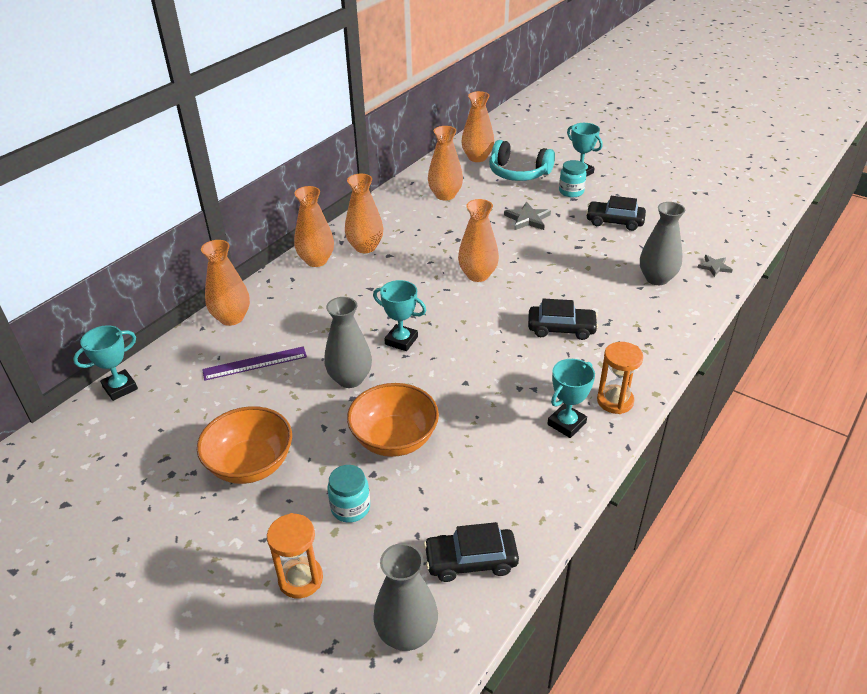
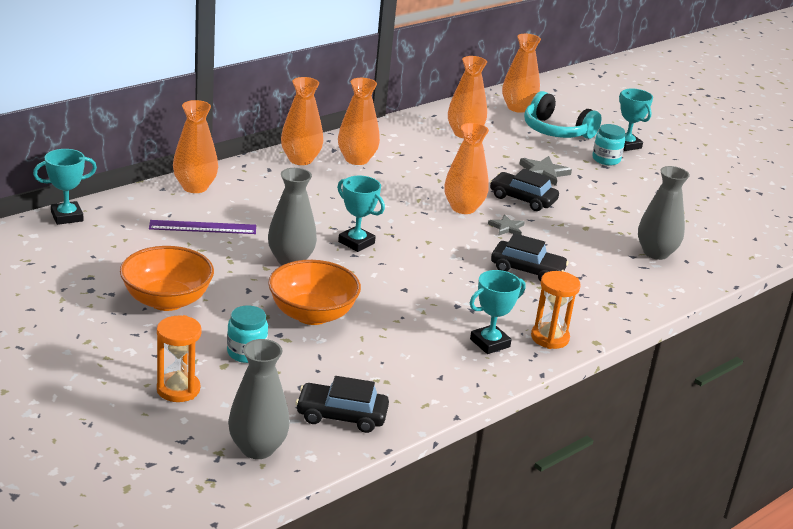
camera: 10 degrees right, 10 degrees down
(614, 221) = (639, 195): black car -> black car (522, 199)
(714, 267) = (726, 257): grey star -> grey star (506, 227)

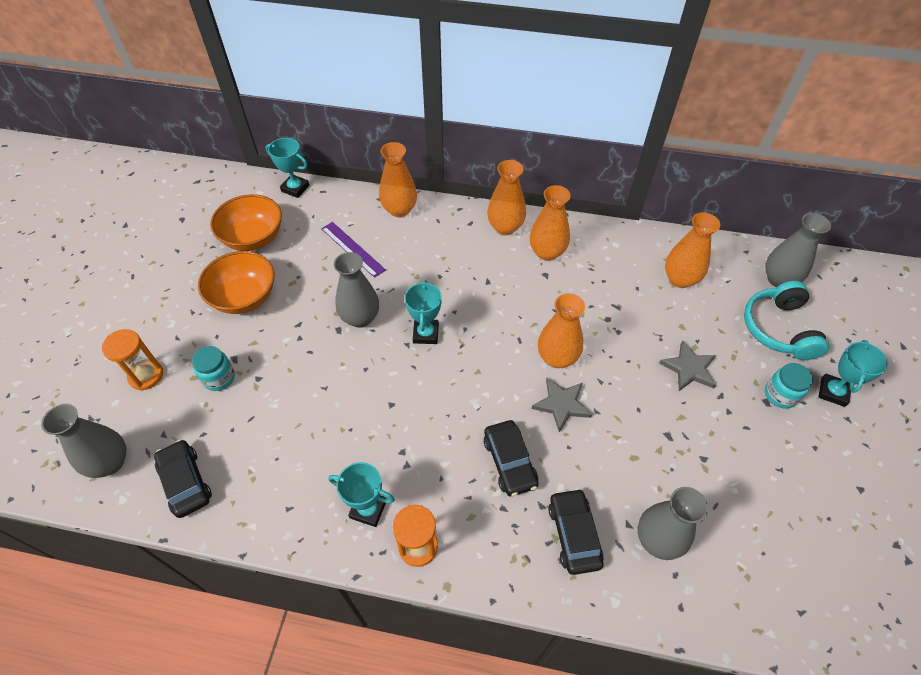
camera: 55 degrees right, 25 degrees up
(312, 314) = (301, 377): orange bowl -> orange bowl (253, 238)
(506, 227) = (561, 404): grey star -> grey star, size x1.54
(518, 108) = (779, 279): orange vase -> grey vase
(522, 199) = (623, 384): black car -> black car (573, 534)

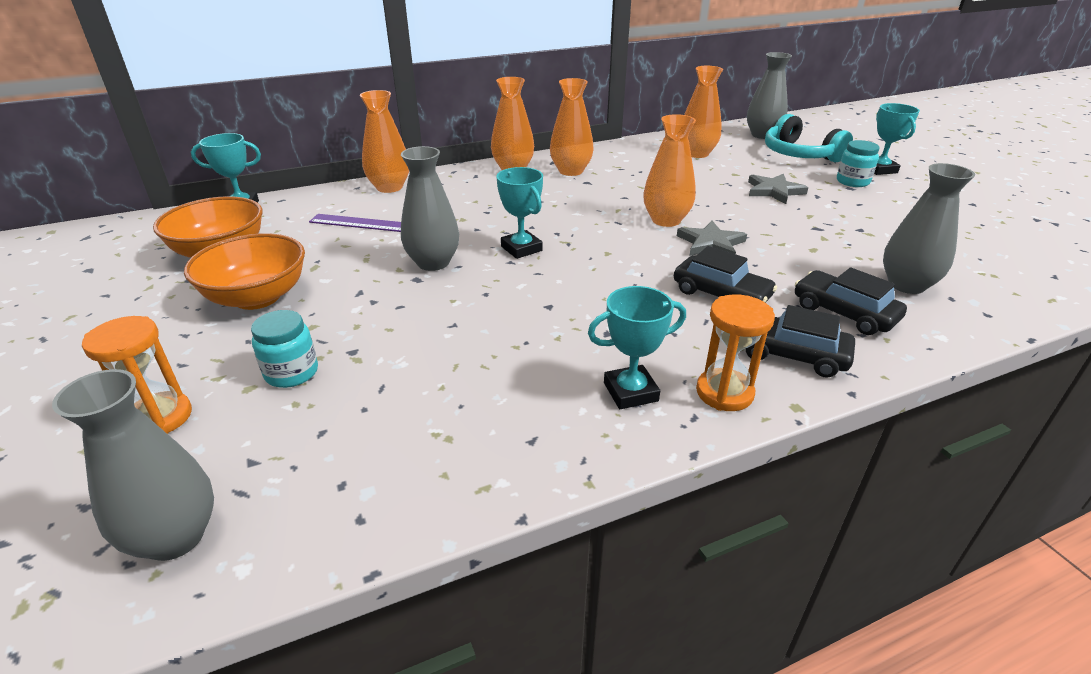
camera: 35 degrees left, 20 degrees down
(185, 482) = (344, 491): black car -> black car (791, 354)

